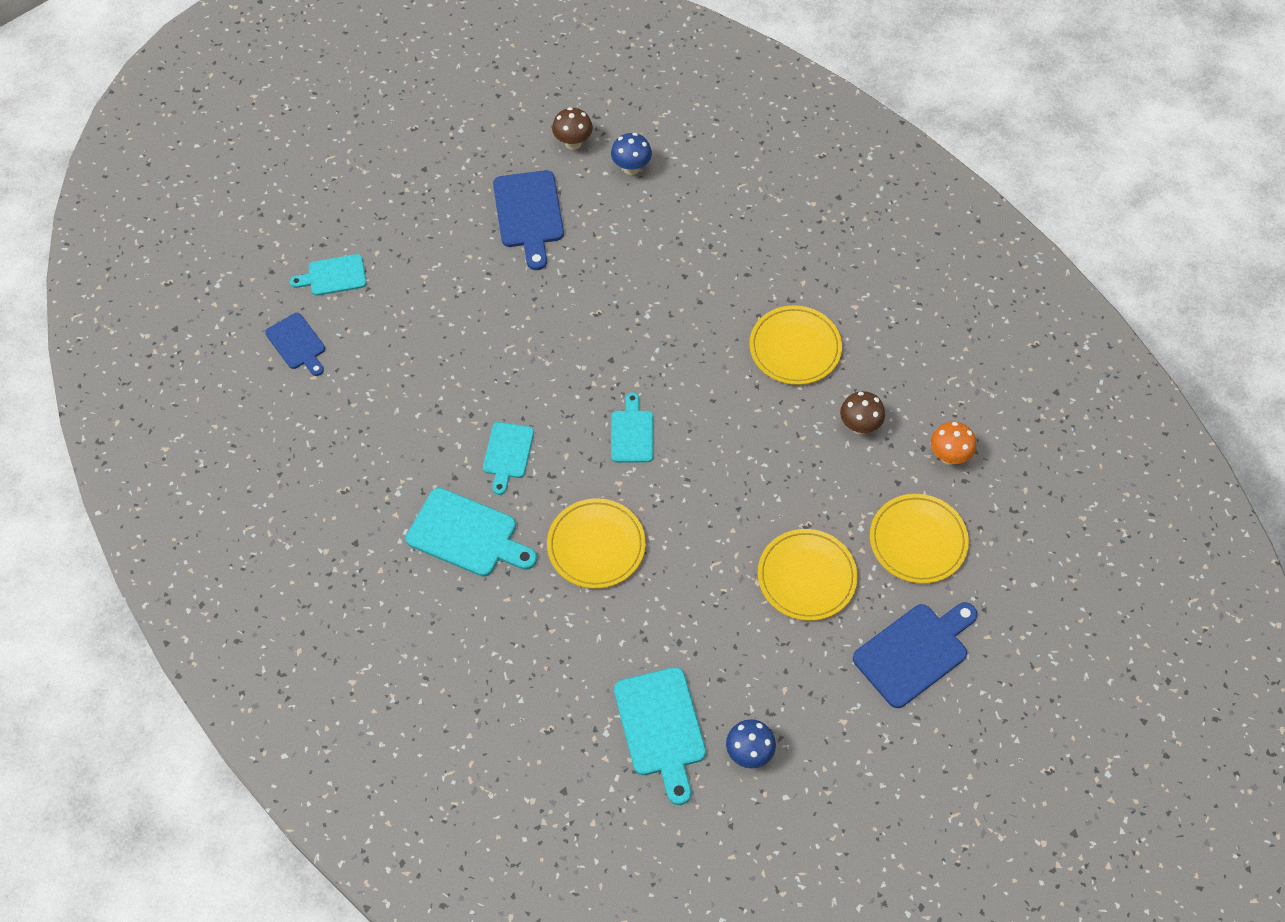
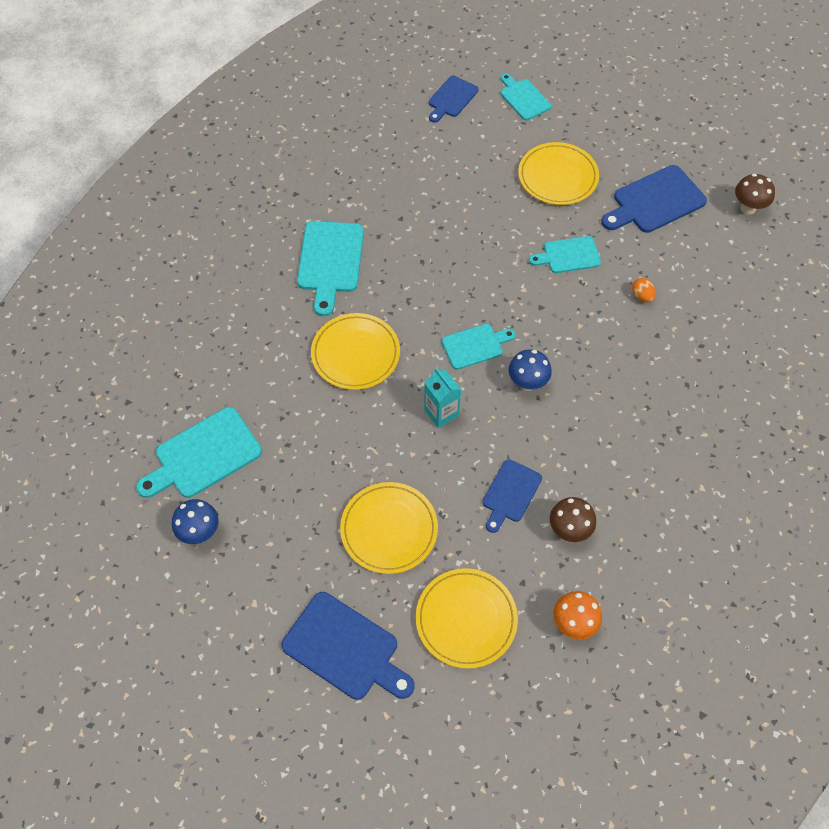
camera: 70 degrees right, 0 degrees up
(508, 454) = (415, 264): turquoise cutting board -> turquoise cutting board (568, 255)
(631, 168) = (748, 259): blue mushroom -> blue mushroom (527, 383)
(635, 270) = (641, 296): none -> orange egg
(697, 489) = (441, 413): none -> turquoise carton
(795, 348) = (627, 448): yellow plate -> yellow plate (557, 177)
(806, 460) = (510, 493): none -> blue cutting board

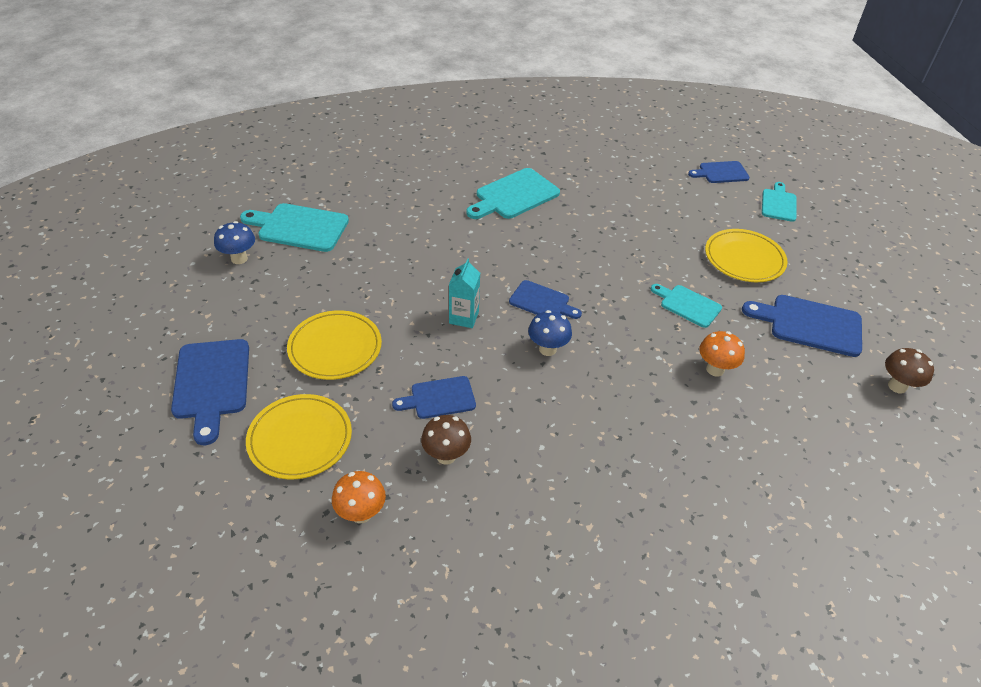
camera: 45 degrees right, 15 degrees down
(355, 354) = (458, 248): yellow plate -> none
(475, 345) = (542, 302): turquoise cutting board -> blue cutting board
(641, 296) = (715, 369): orange egg -> orange mushroom

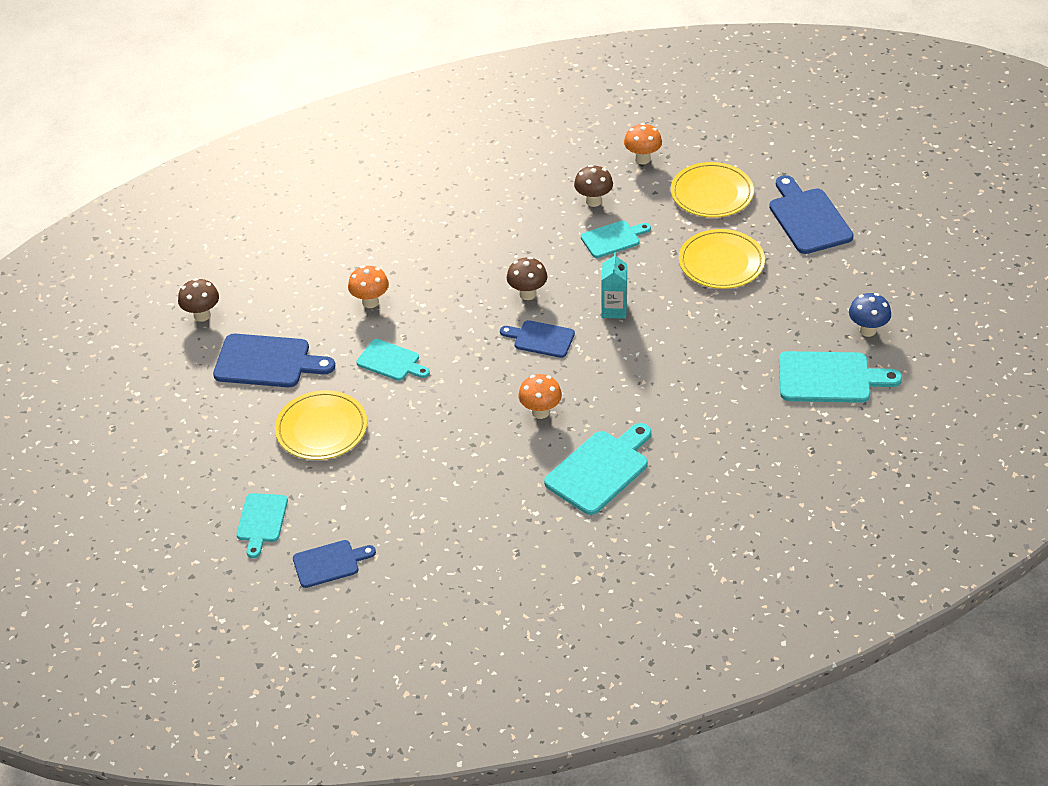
camera: 175 degrees right, 0 degrees up
(439, 398) = (613, 239): blue cutting board -> turquoise cutting board
(547, 349) = (527, 294): blue mushroom -> brown mushroom
(553, 241) = (540, 412): none -> orange mushroom

